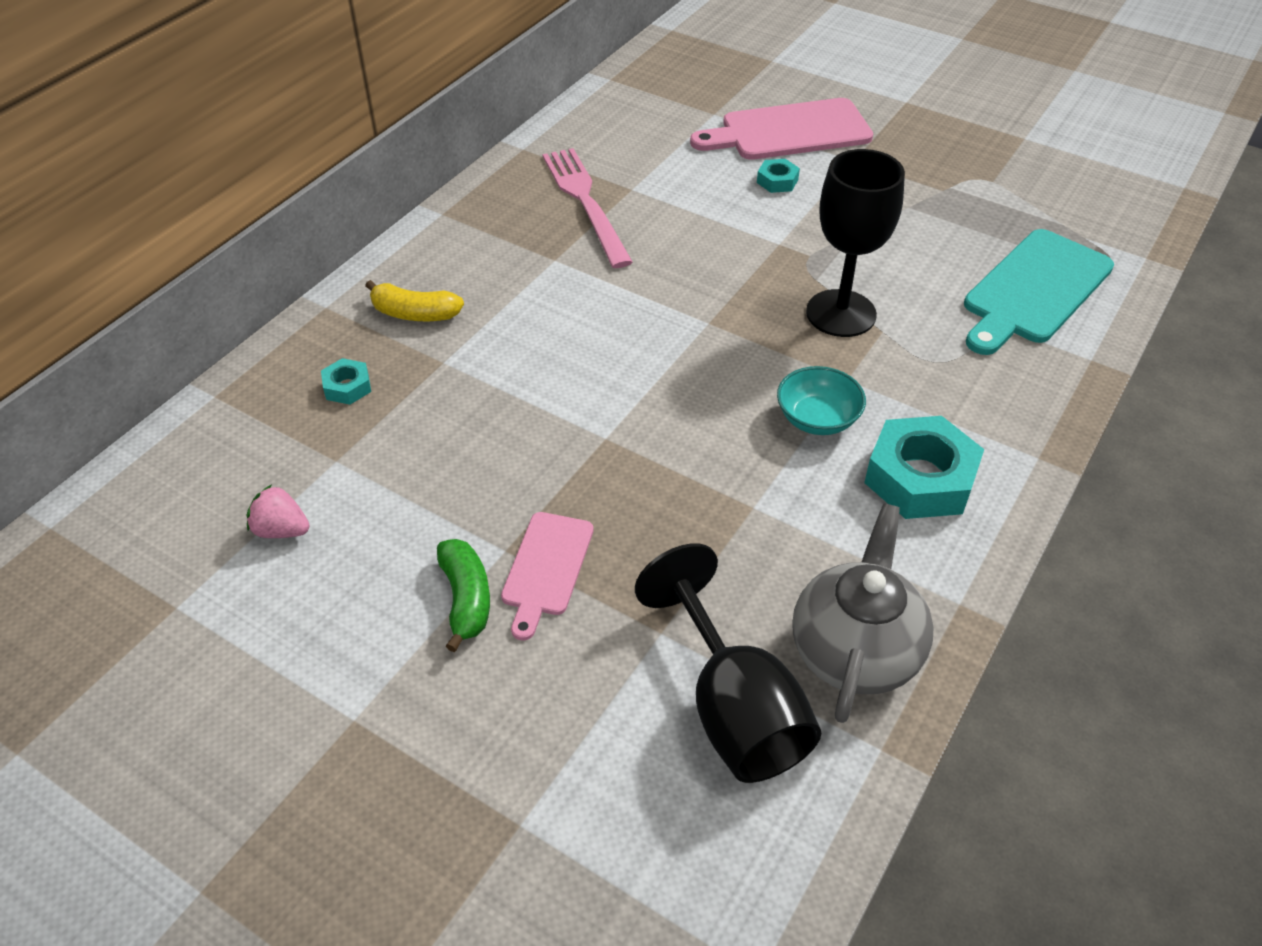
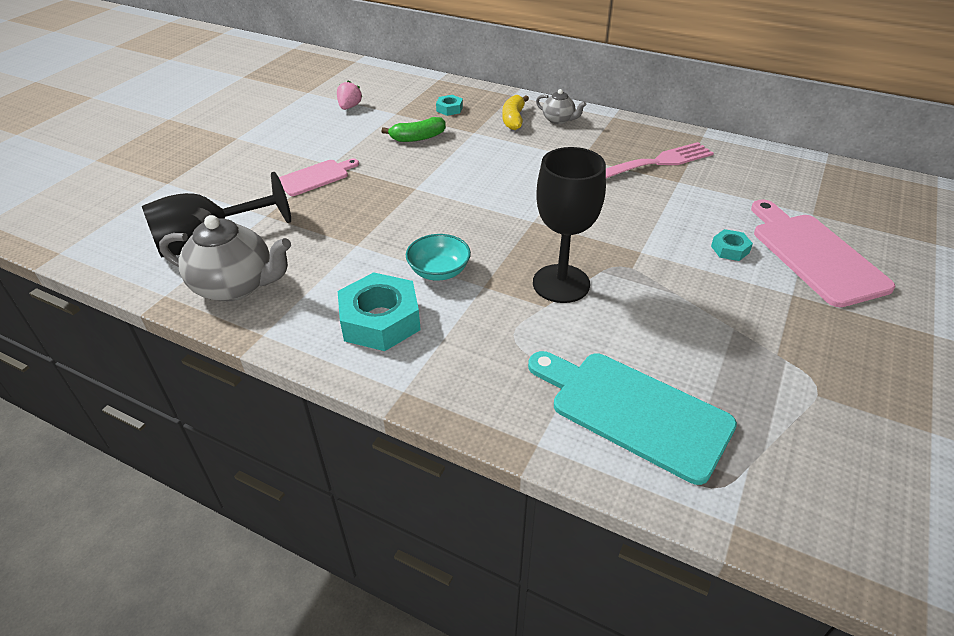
camera: 85 degrees right, 5 degrees down
(434, 267) = (558, 120): none -> grey teapot
(466, 599) = (299, 157): green banana -> green banana (418, 138)
(546, 568) = (316, 177): pink cutting board -> pink cutting board turned 135 degrees clockwise

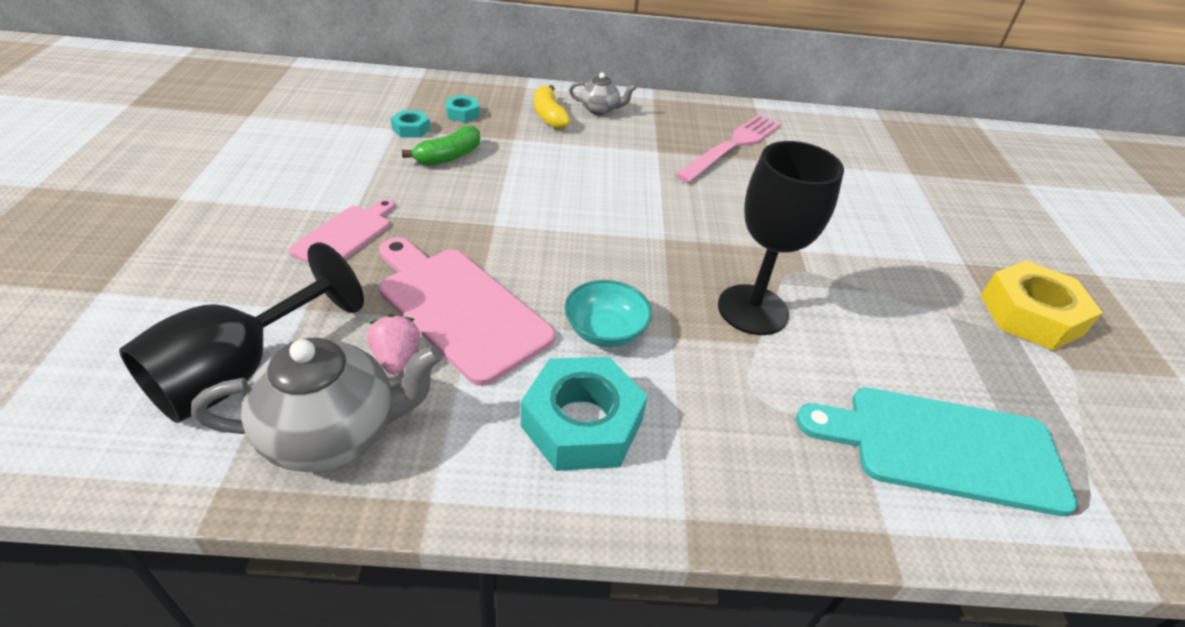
camera: 30 degrees left, 0 degrees up
(349, 107) = (326, 128): pink strawberry -> pink strawberry (396, 358)
(730, 249) = (877, 227): turquoise nut -> turquoise nut (411, 129)
(814, 255) = (948, 216): pink cutting board -> pink cutting board (459, 308)
(818, 347) = (1030, 315): none -> yellow nut

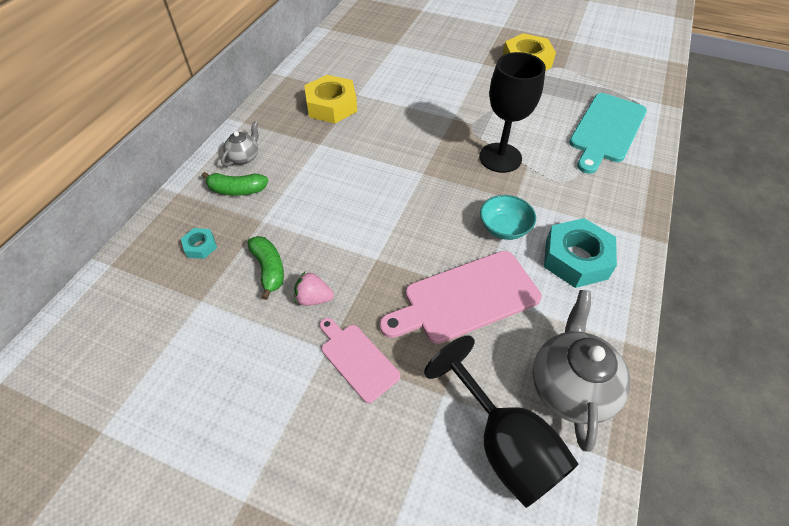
camera: 65 degrees left, 10 degrees up
(396, 358) = (508, 342): pink strawberry -> pink strawberry (313, 298)
(411, 129) = (208, 289): turquoise nut -> none
(549, 116) = (237, 190): yellow banana -> green banana
(732, 147) = (331, 106): pink fork -> yellow nut

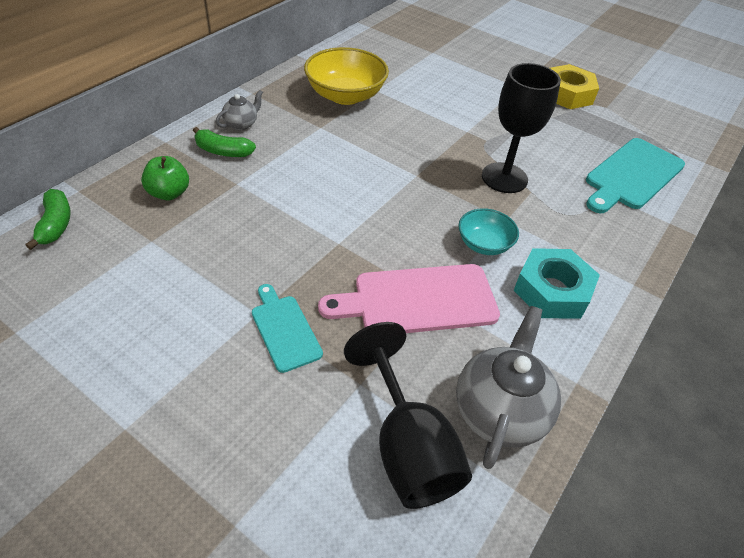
camera: 10 degrees right, 5 degrees down
(200, 246) = (169, 193): turquoise nut -> green apple
(269, 269) = (227, 228): green banana -> green banana (56, 224)
(313, 298) = (261, 264): pink strawberry -> none
(331, 106) = (345, 95): yellow nut -> yellow bowl
(357, 359) = (284, 329): pink cutting board -> turquoise cutting board

